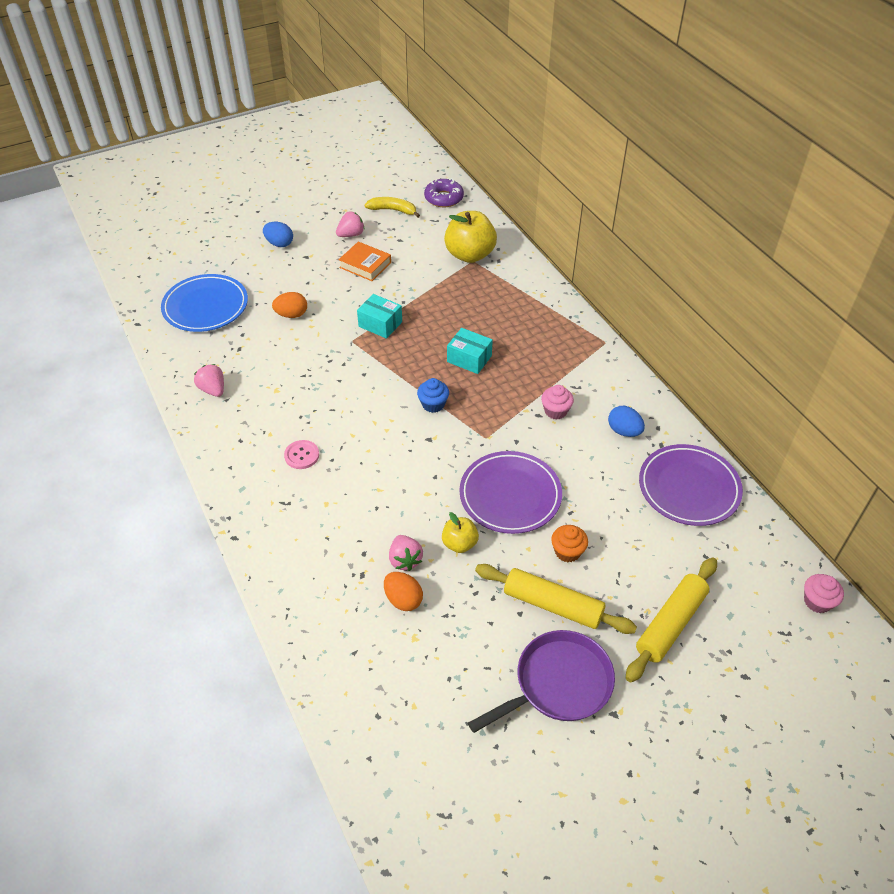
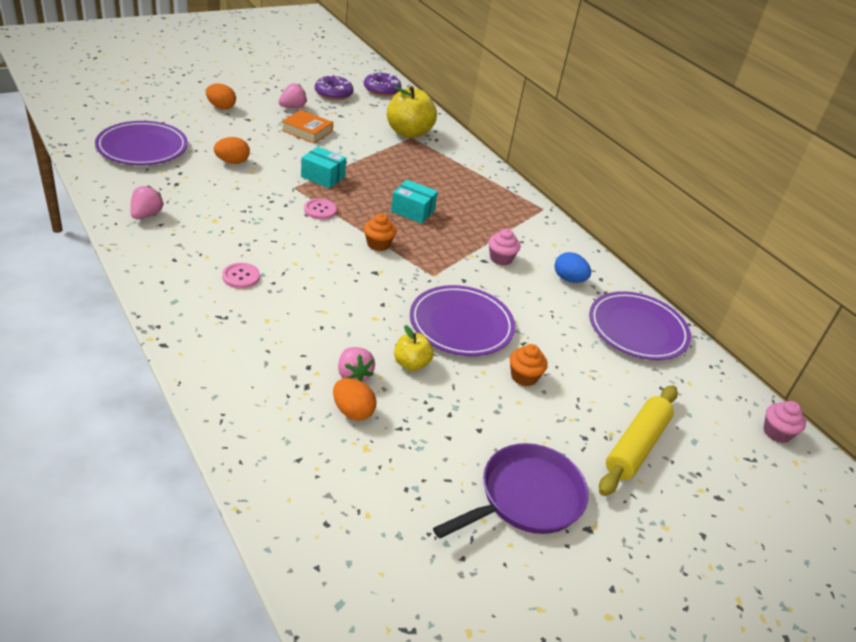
camera: 10 degrees left, 10 degrees down
(205, 306) = (142, 148): blue plate -> purple plate
(213, 390) = (146, 215): pink strawberry -> pink strawberry turned 60 degrees clockwise
(279, 244) = (221, 107): blue egg -> orange egg
(377, 367) = (320, 210): none -> pink button
(393, 210) = (333, 93): yellow banana -> purple donut
(433, 404) = (378, 244): blue cupcake -> orange cupcake
(552, 605) = (513, 423): yellow rolling pin -> none

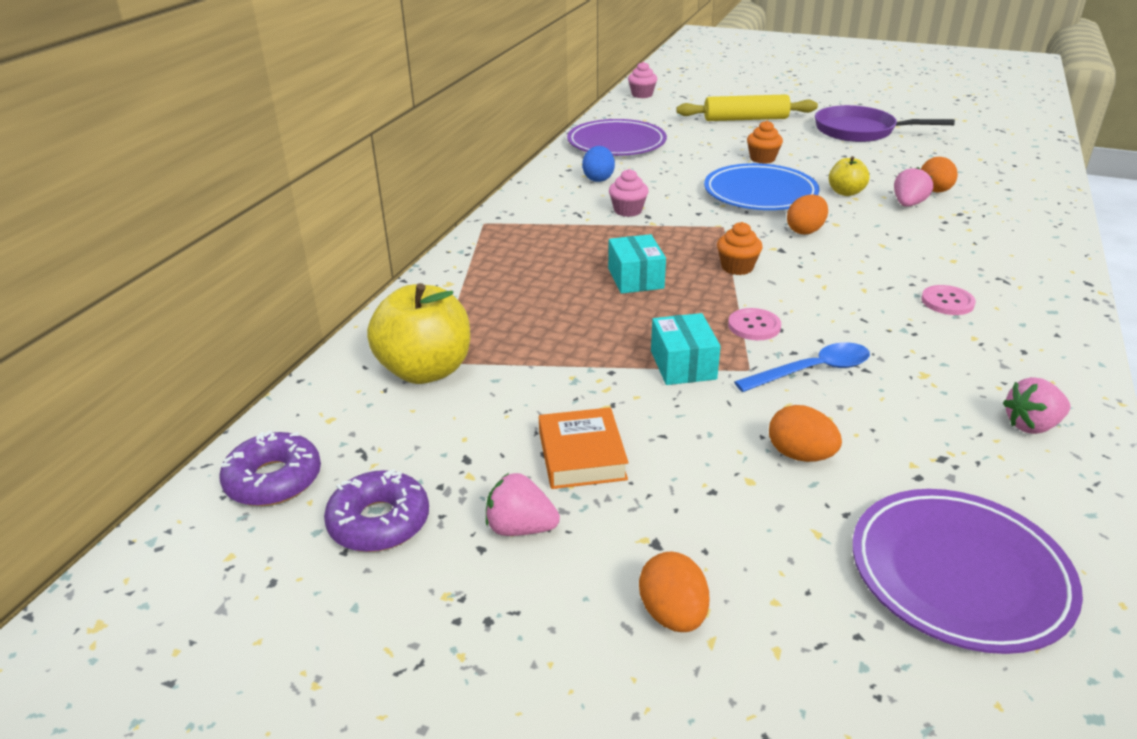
camera: 120 degrees left, 5 degrees down
(266, 198) = (812, 371): none -> blue spoon
(383, 298) = (805, 231): none -> orange egg
(461, 325) = (760, 193): purple plate -> blue plate

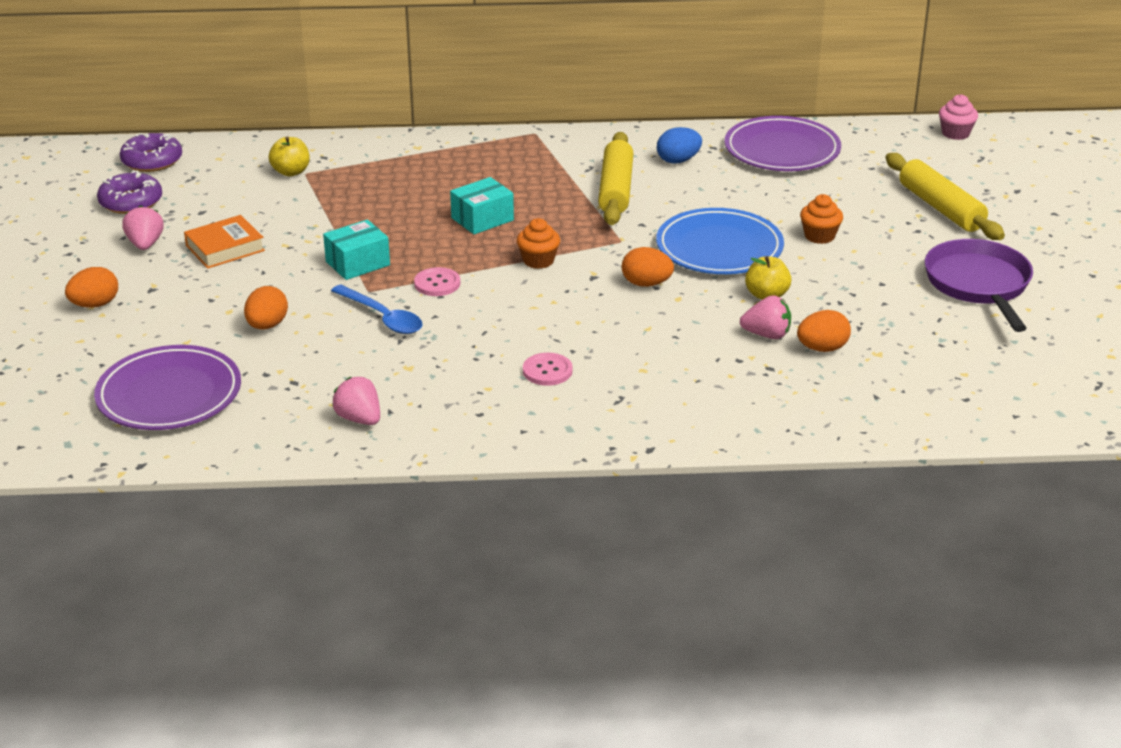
camera: 65 degrees right, 0 degrees up
(425, 370) = (291, 172): yellow apple -> yellow apple, size x0.54
(628, 210) = (616, 189): pink cupcake -> yellow rolling pin

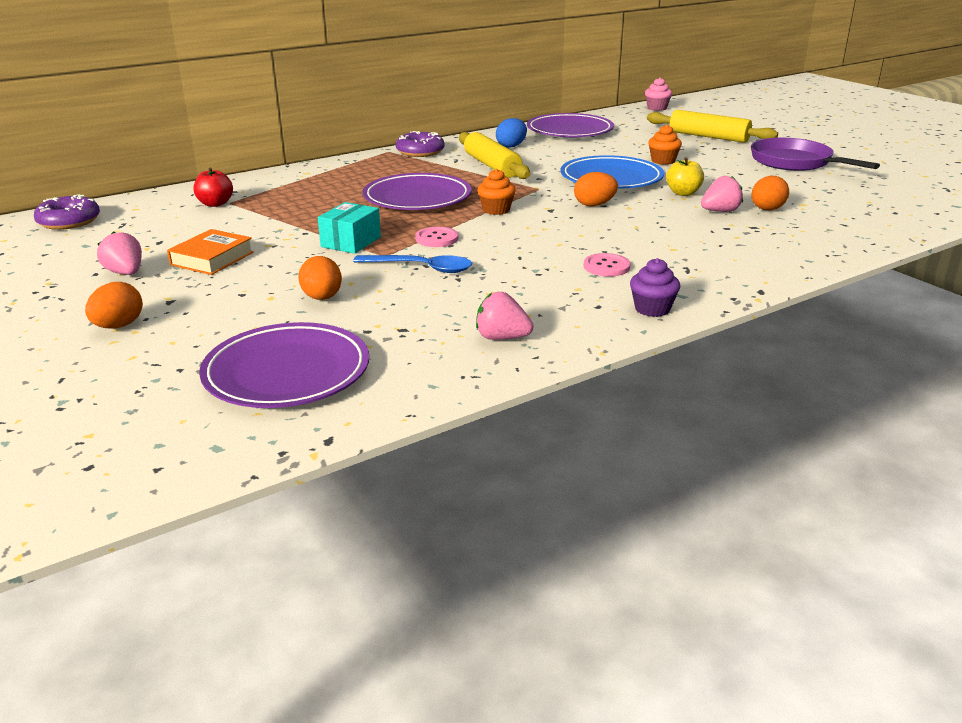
camera: 30 degrees left, 5 degrees down
(131, 202) = (76, 250): purple donut -> purple donut (420, 152)
(291, 172) = (215, 204): yellow apple -> red apple
(482, 219) = (417, 198): turquoise box -> purple plate
(521, 434) = (652, 309): none -> purple cupcake

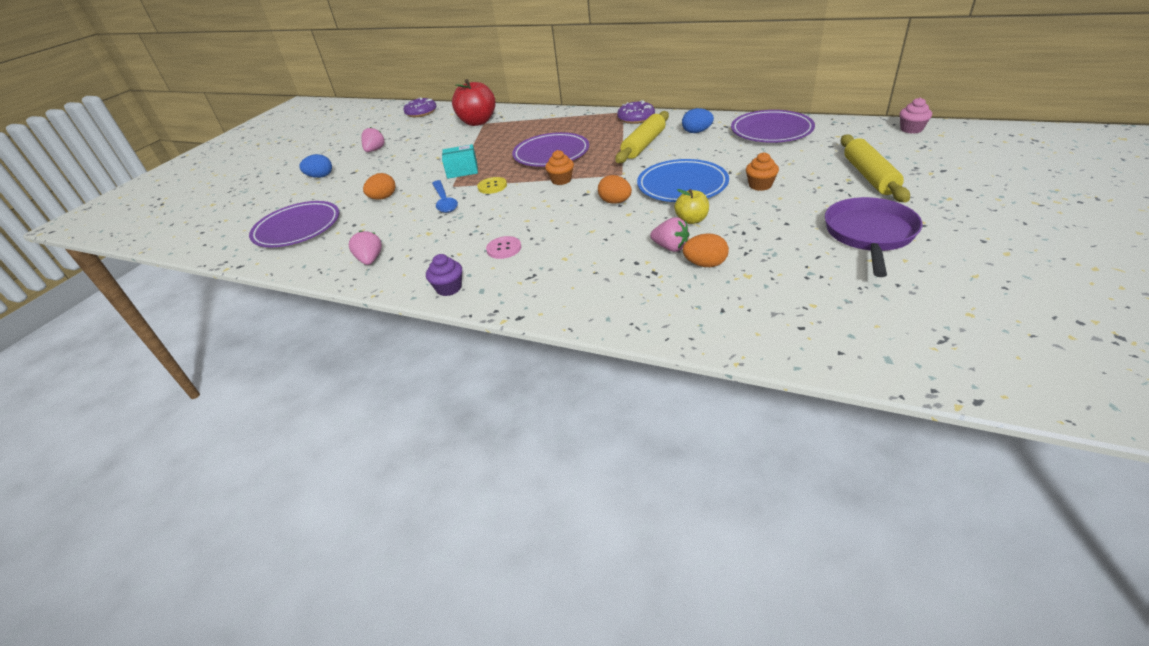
camera: 60 degrees right, 10 degrees up
(118, 326) = (320, 176): orange egg -> blue egg
(212, 258) = (408, 155): orange book -> none
(215, 204) = (478, 122): red apple -> red apple, size x1.86
(437, 239) = (492, 186): pink button -> yellow button

